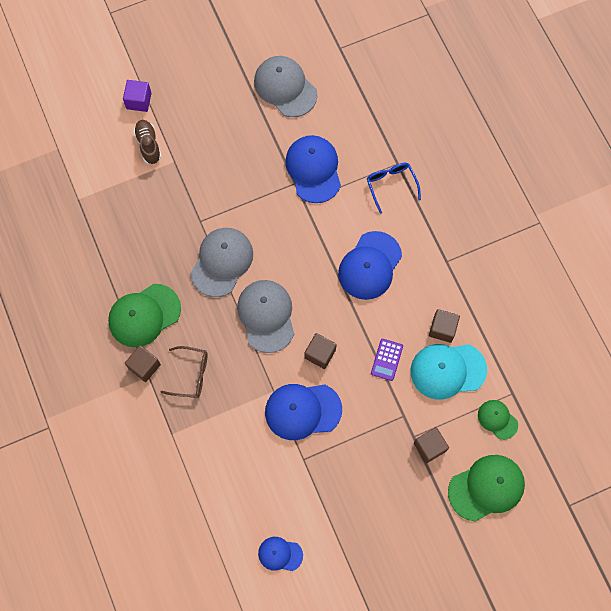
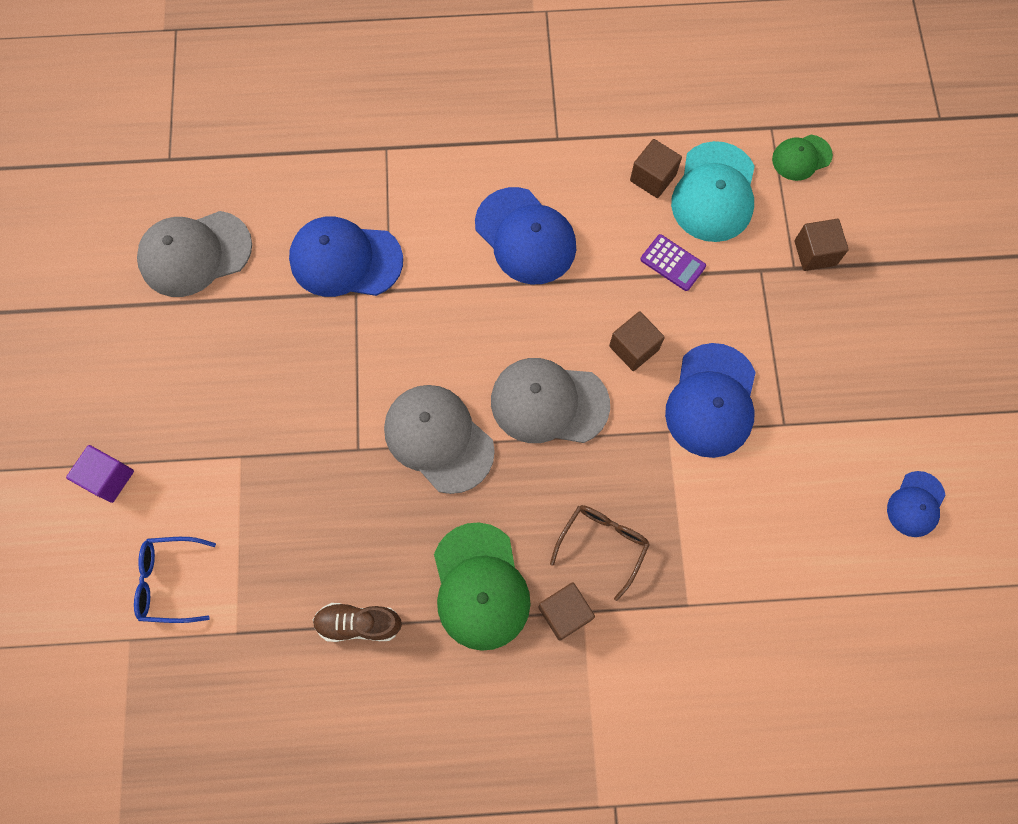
camera: 70 degrees left, 0 degrees up
(148, 145) = (193, 487): brown shoe -> brown shoe (359, 623)
(391, 185) = (416, 167): blue glasses -> blue glasses (170, 581)
(486, 488) = (891, 204): green cap -> none

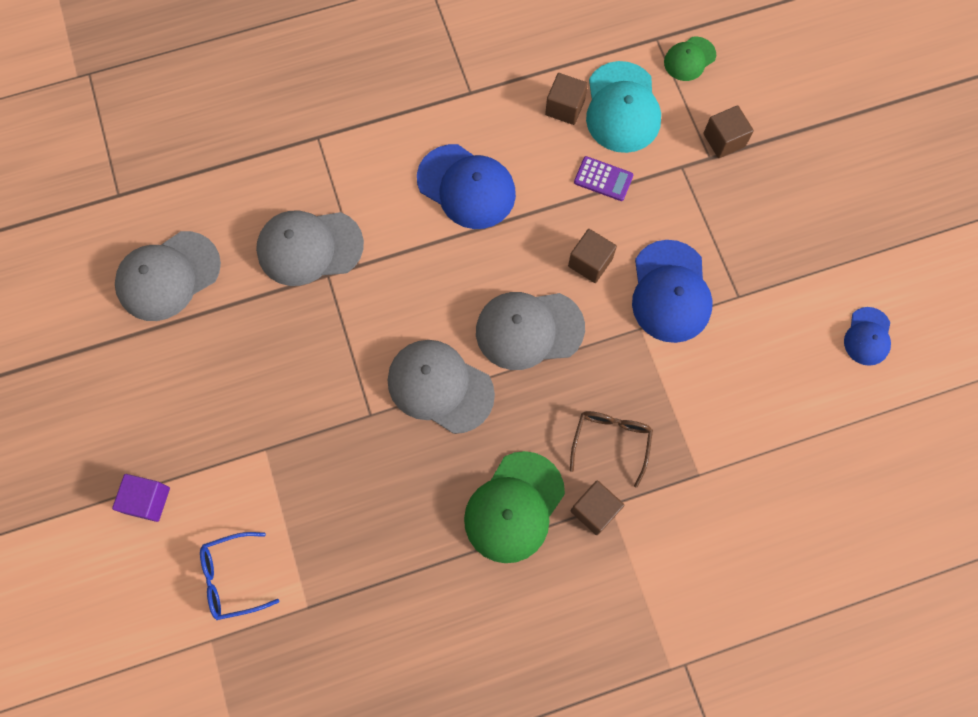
camera: 15 degrees left, 0 degrees up
(345, 259) = (309, 247): blue cap -> grey cap
(359, 623) = (415, 569): brown shoe -> none
(480, 586) = (514, 507): green cap -> green cap turned 60 degrees clockwise

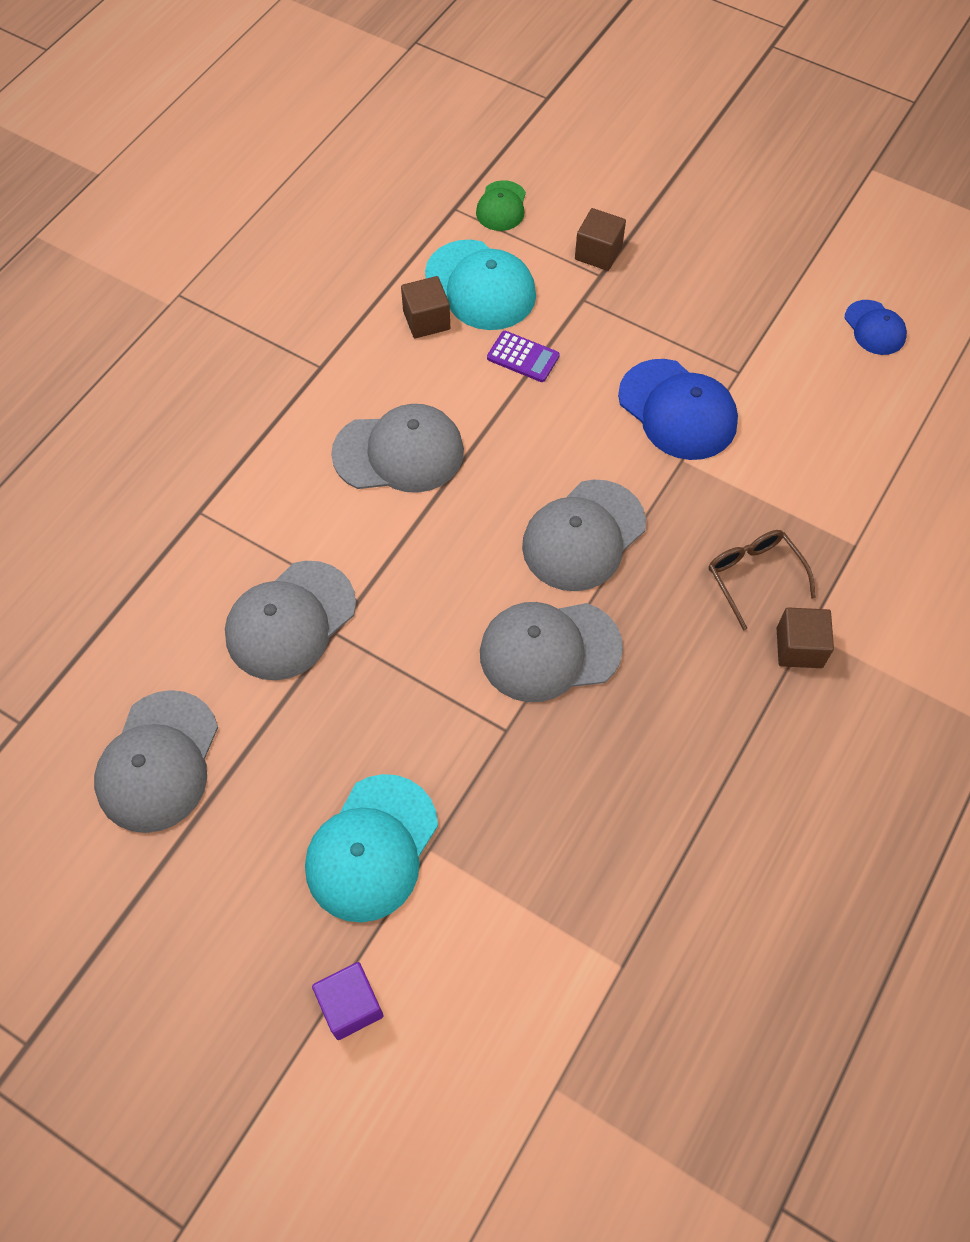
camera: 40 degrees left, 10 degrees down
(233, 578) = (518, 1004): blue glasses -> none
(235, 421) = (371, 848): none -> turquoise cap
(466, 187) = (399, 452): blue cap -> grey cap
(514, 507) = (726, 704): green cap -> none
(590, 262) = (581, 436): brown cube -> none
(603, 179) = (523, 357): purple calculator -> purple calculator turned 45 degrees clockwise

